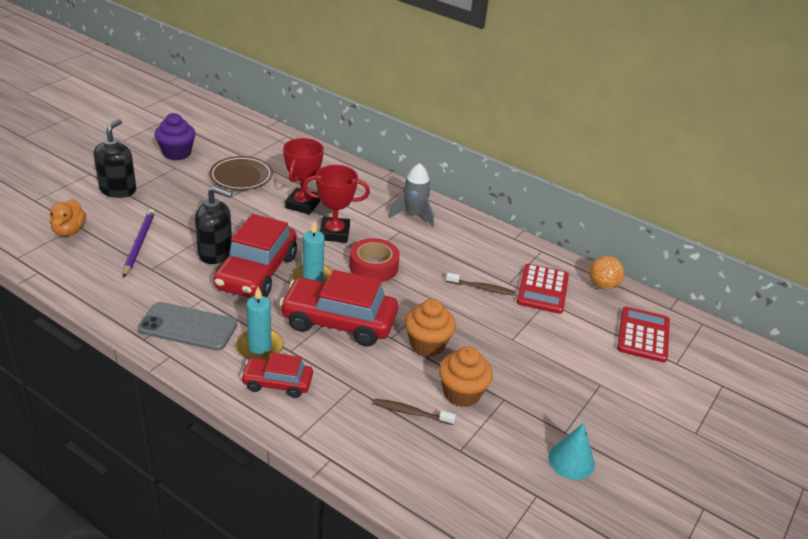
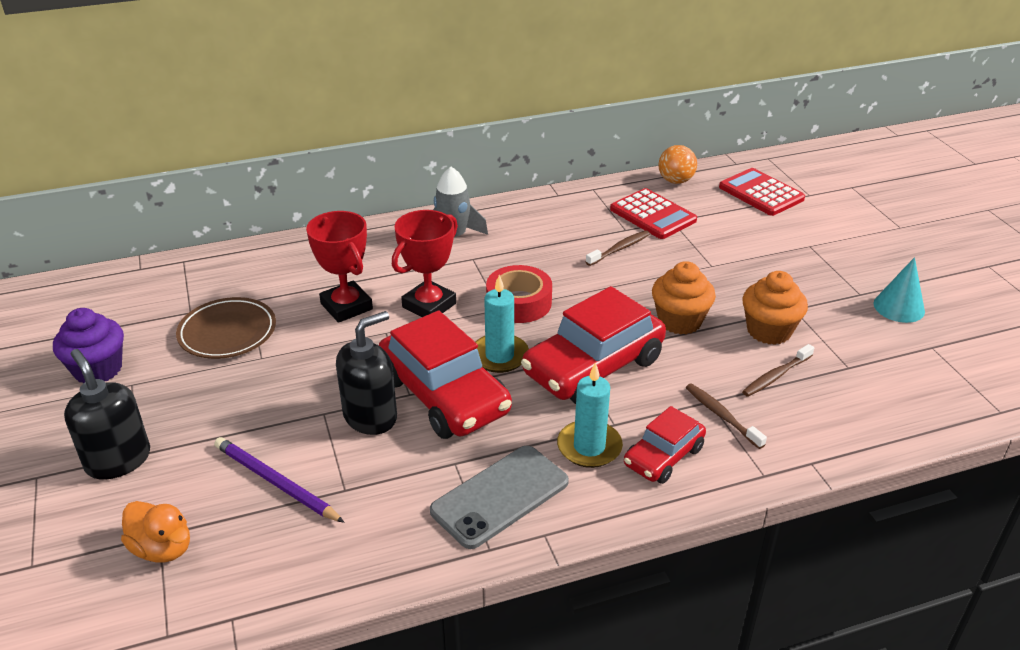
camera: 50 degrees left, 0 degrees up
(342, 398) = (721, 416): none -> brown toothbrush

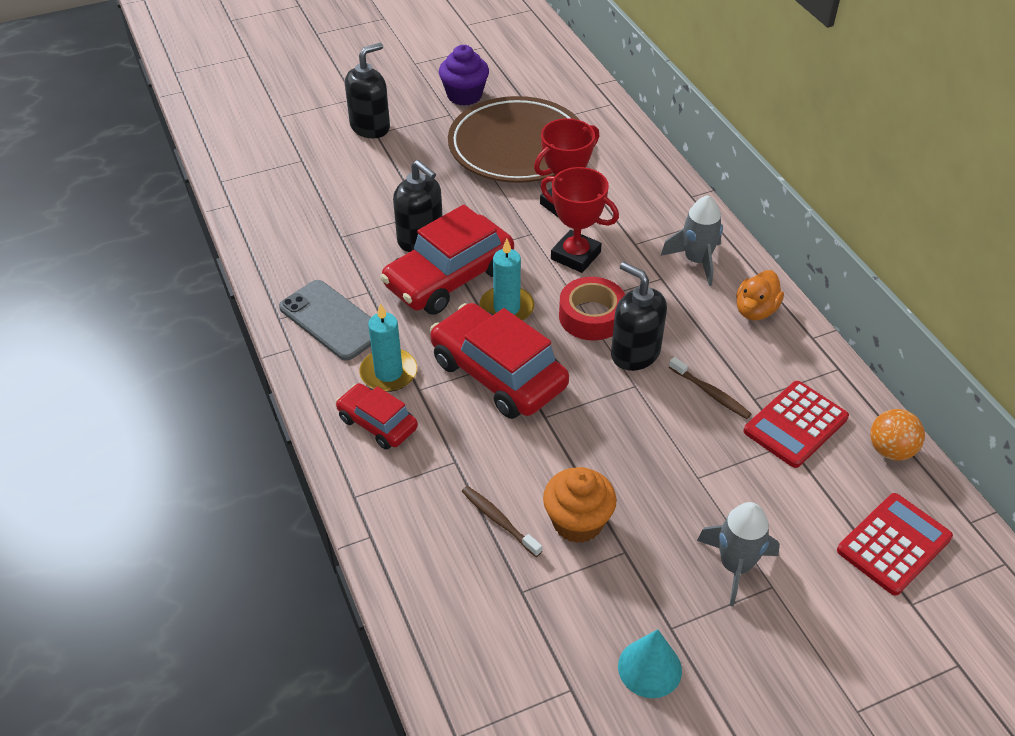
camera: 85 degrees right, 10 degrees up
(162, 548) = (290, 164): orange duck -> orange duck (755, 310)
(227, 332) = (517, 146): brown plate -> brown plate, size x1.72
(275, 482) = (348, 202): purple pencil -> none
(570, 282) = (635, 353): none -> black soap dispenser
(679, 321) = (582, 442): orange cupcake -> none
(721, 416) = (434, 470): brown toothbrush -> none
(795, 259) = (735, 566): none -> grey rocket

